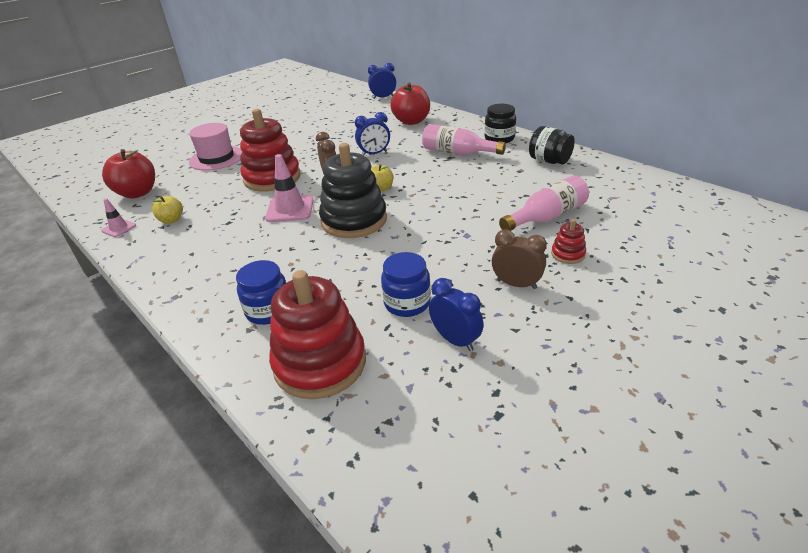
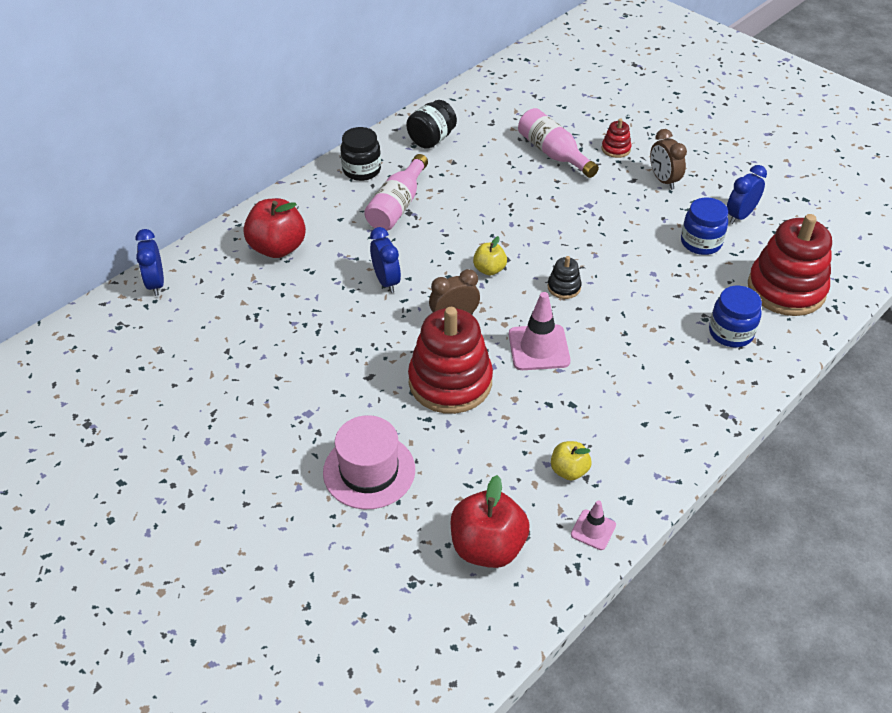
camera: 95 degrees left, 10 degrees up
(354, 220) = (564, 287): black stacking toy -> black stacking toy, size x0.44
(516, 284) = (663, 180): brown clock -> brown clock turned 45 degrees counterclockwise

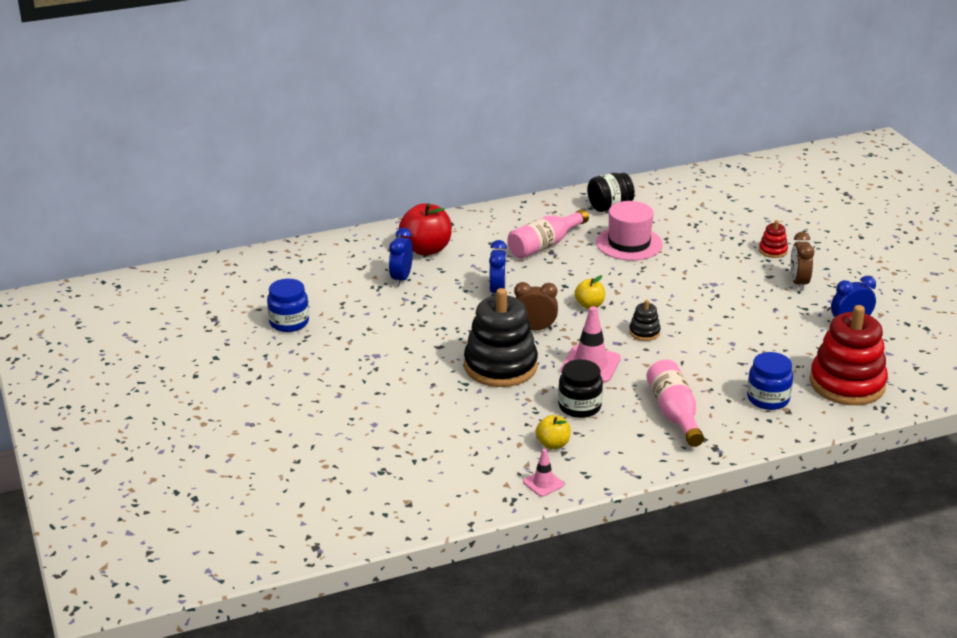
camera: 25 degrees right, 15 degrees down
(156, 284) = (317, 249): blue clock -> blue clock (401, 278)
(361, 170) = (532, 214): black jar -> black jar (579, 407)
(369, 471) = (397, 401): pink hat -> pink hat (629, 243)
(450, 382) = (500, 366): red stacking toy -> black stacking toy
(487, 547) = (453, 469): red apple -> none
(553, 153) = (711, 241): pink bottle -> pink bottle (674, 413)
(701, 242) = (795, 333): blue jar -> blue jar (289, 322)

